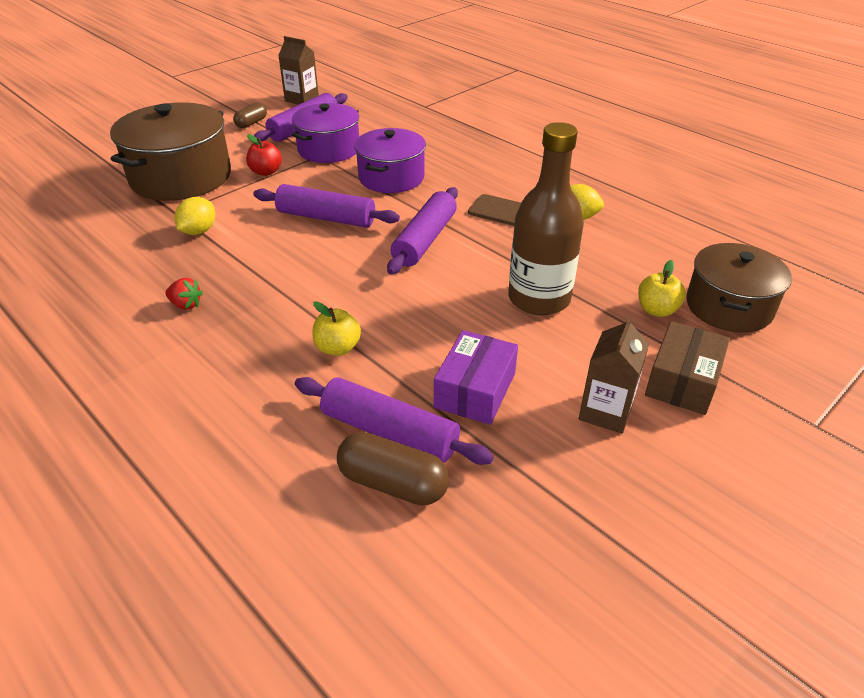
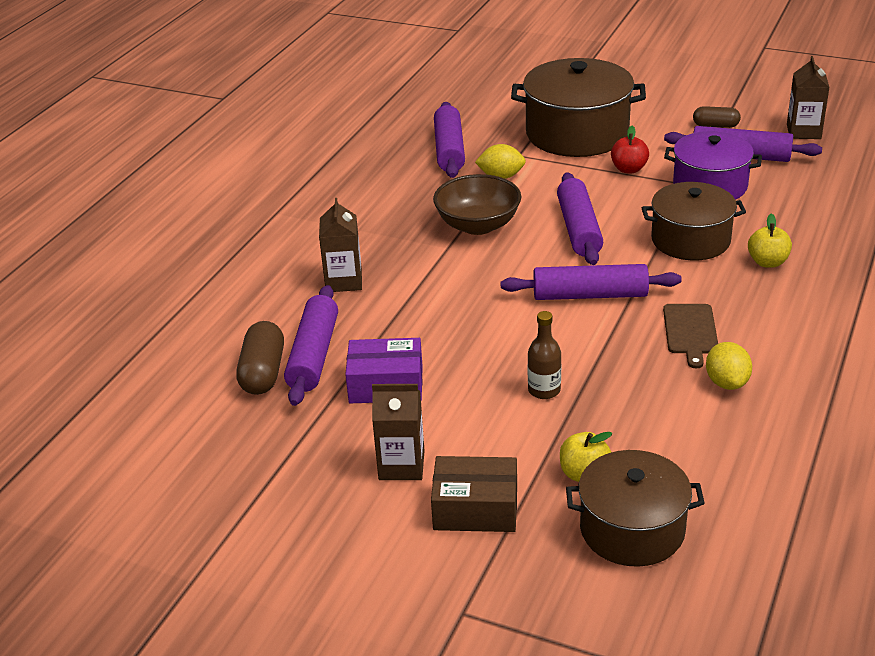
camera: 70 degrees right, 5 degrees down
(113, 246) = (449, 150): none -> purple rolling pin
(186, 305) = (399, 212): red strawberry -> none
(263, 265) = (478, 225): none -> brown bowl
(272, 375) = (344, 281): none -> brown carton
(338, 348) = (394, 299): yellow apple -> yellow apple (767, 262)
(391, 177) = (690, 240): purple pot -> brown pot
(539, 299) = (544, 390): brown bottle -> brown bottle, size x0.48

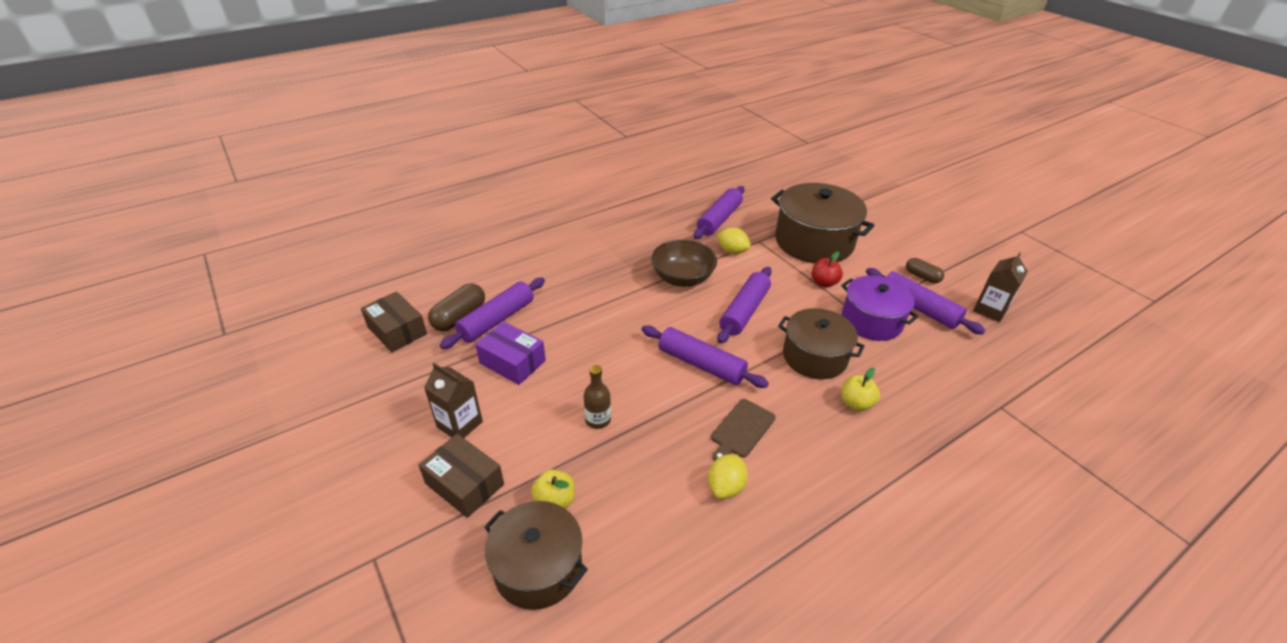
camera: 30 degrees right, 5 degrees up
(201, 420) = (397, 330): none -> brown box
(344, 281) = (565, 279): brown carton -> none

